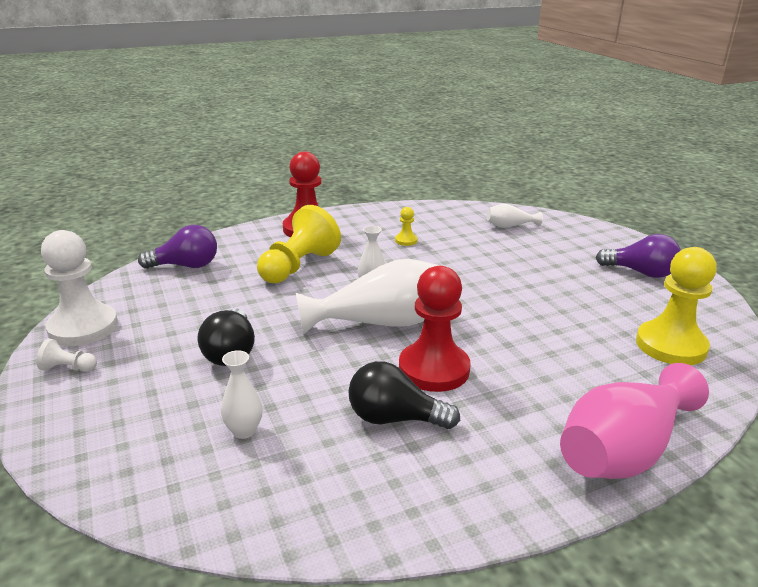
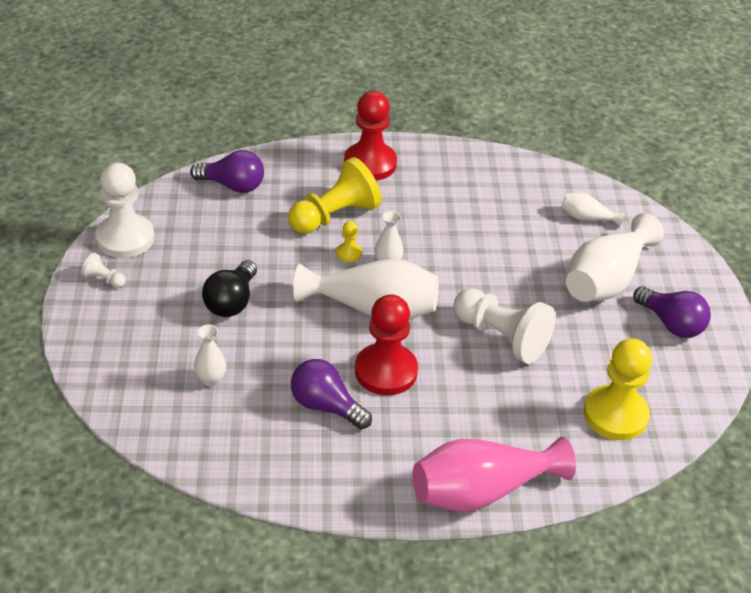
camera: 20 degrees right, 15 degrees up
(394, 418) = (326, 406): black light bulb -> purple light bulb
(406, 240) = (460, 209): yellow pawn -> yellow pawn (349, 253)
(517, 315) = (501, 337): none -> white pawn
(562, 258) = (606, 280): none -> white vase

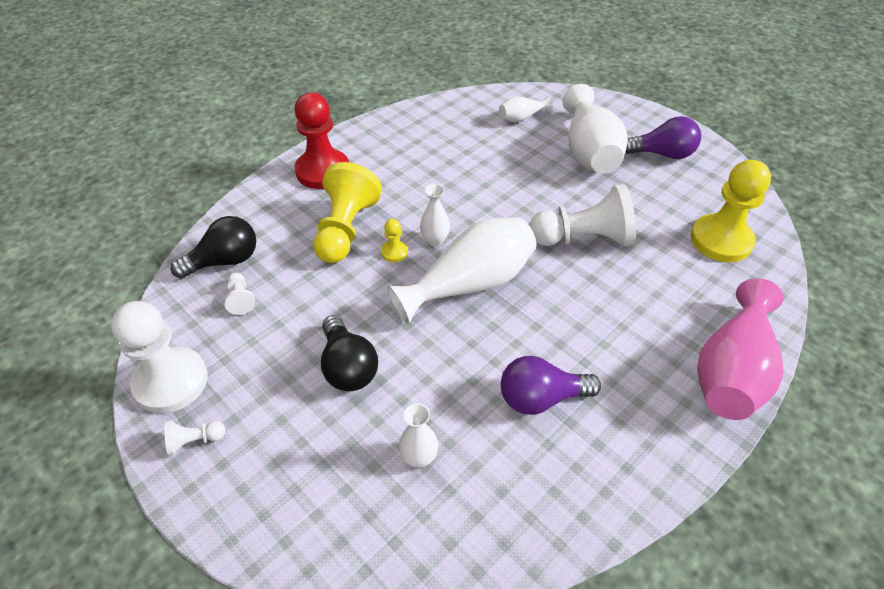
camera: 40 degrees left, 5 degrees up
(215, 217) = (240, 299): none -> white pawn
(232, 185) = (224, 261): purple light bulb -> black light bulb
(386, 371) = (544, 329): red pawn -> none

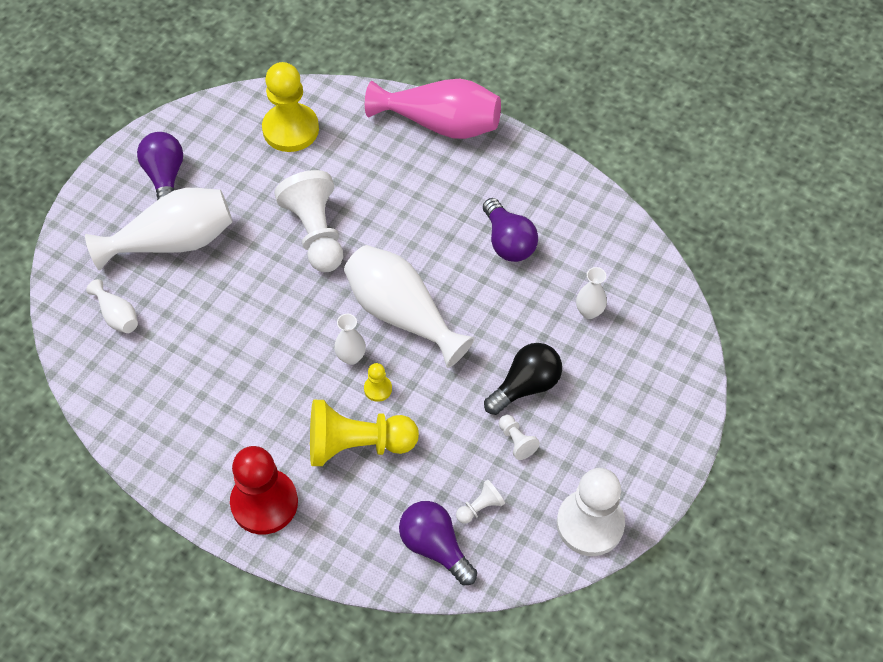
camera: 105 degrees left, 10 degrees up
(195, 441) = (635, 476): white pawn -> white pawn (516, 441)
(224, 261) = (435, 547): black light bulb -> purple light bulb

